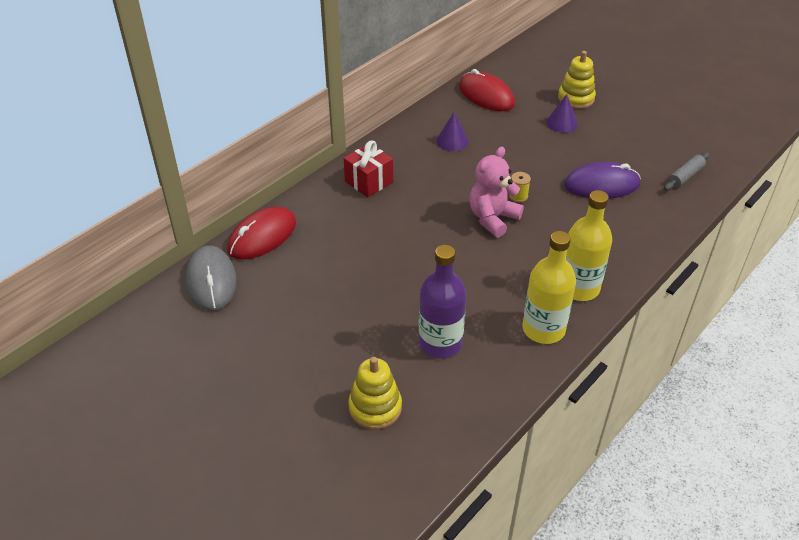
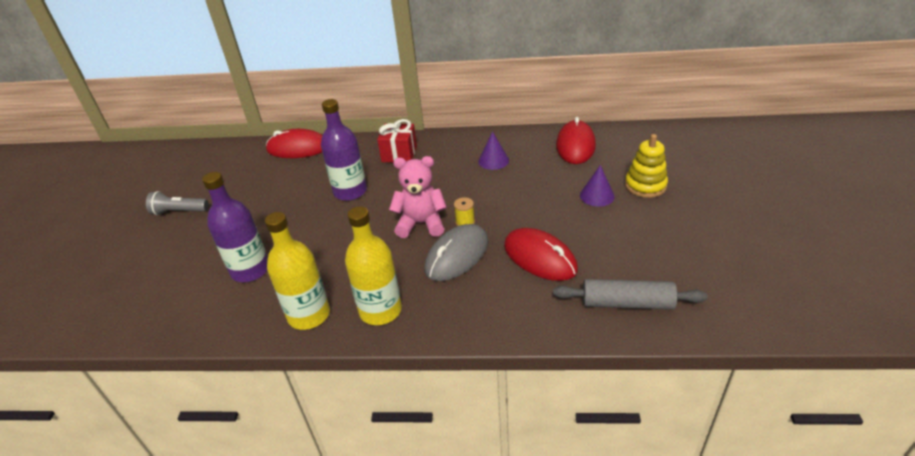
camera: 55 degrees right, 5 degrees down
(211, 281) = (240, 154): grey mouse -> grey mouse (457, 255)
(269, 363) = (179, 212): none -> grey flashlight
(375, 407) = (163, 274): yellow stacking toy -> none
(392, 235) = (350, 191): none -> purple bottle
(601, 185) = (539, 257): purple mouse -> red mouse
(685, 176) = (627, 303): grey rolling pin -> grey rolling pin, size x1.50

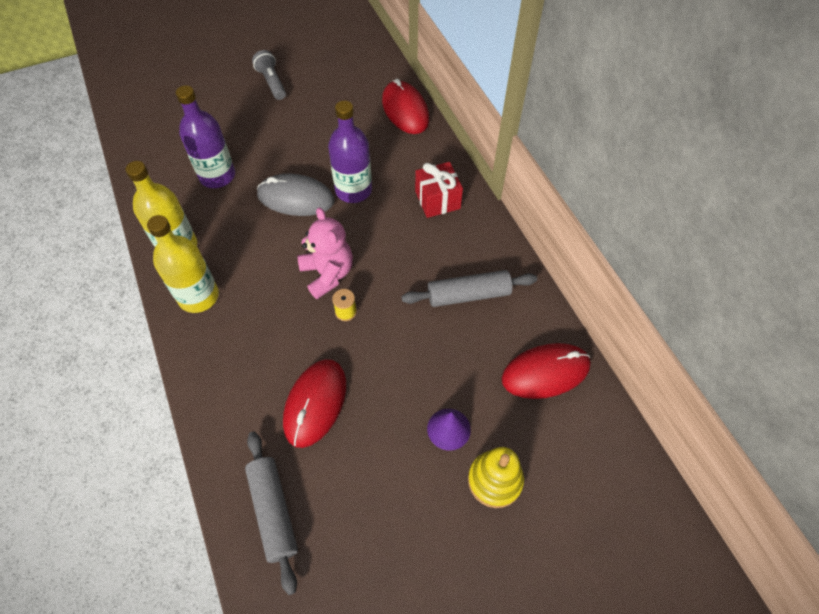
camera: 60 degrees right, 20 degrees up
(457, 255) = (292, 326): grey mouse -> grey mouse (296, 198)
(493, 161) = (468, 295): purple cone -> grey rolling pin

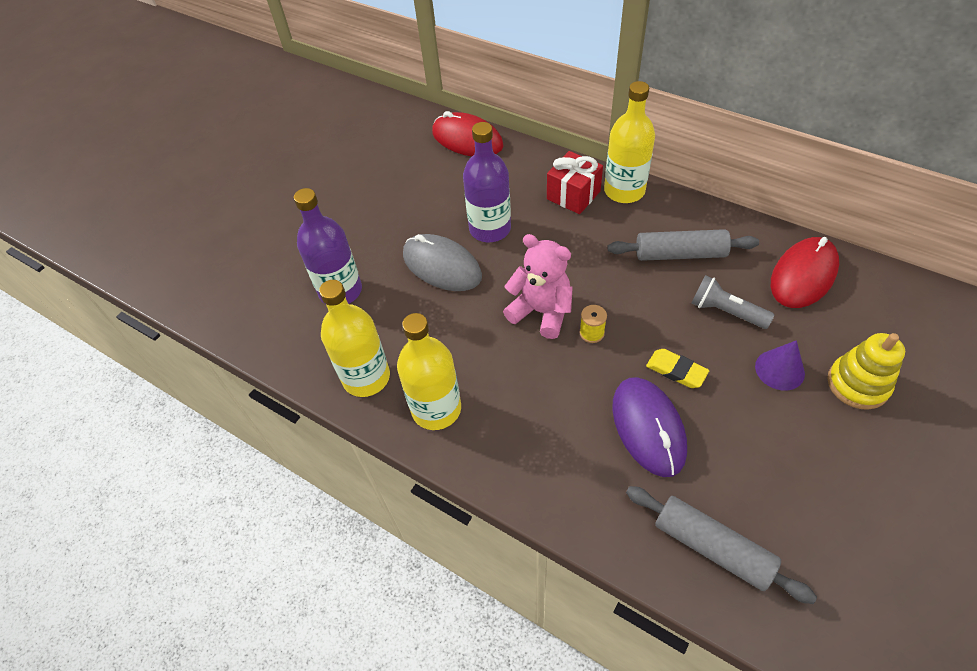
camera: 30 degrees left, 5 degrees down
(272, 82) = (311, 181): grey flashlight -> grey flashlight (725, 311)
(296, 198) = (442, 266): grey mouse -> grey mouse turned 60 degrees clockwise
(315, 403) = (648, 427): red mouse -> purple mouse
(375, 378) = (676, 370): none -> yellow eraser
(468, 295) = (680, 254): grey rolling pin -> grey rolling pin turned 45 degrees clockwise
(478, 219) = (624, 191): none -> yellow bottle

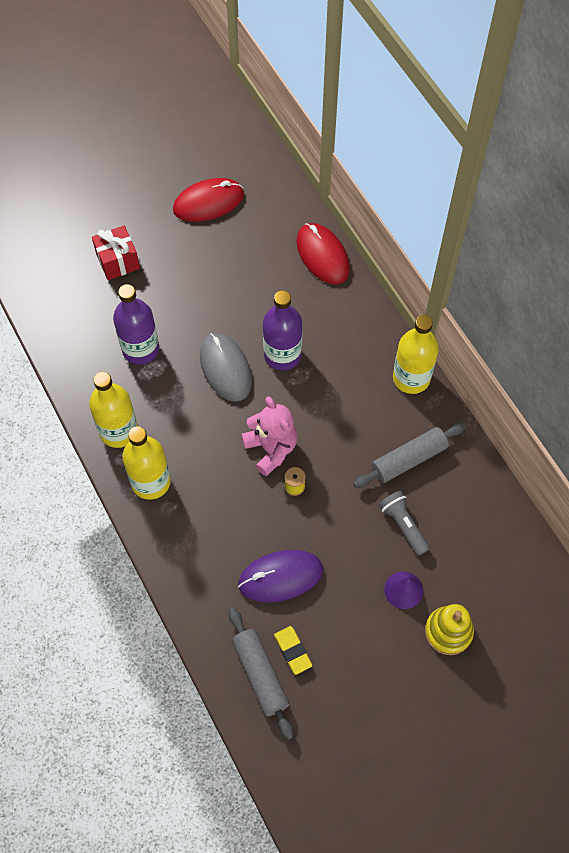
camera: 25 degrees right, 10 degrees up
(573, 195) = (368, 359): red gift -> red gift (118, 261)
(648, 427) = (280, 577): purple mouse -> purple mouse turned 60 degrees clockwise
(676, 370) = (331, 548): yellow eraser -> yellow eraser (293, 651)
(680, 254) = (409, 459): grey rolling pin -> grey rolling pin turned 60 degrees counterclockwise
(803, 275) = (486, 530): red mouse -> red mouse (208, 202)

